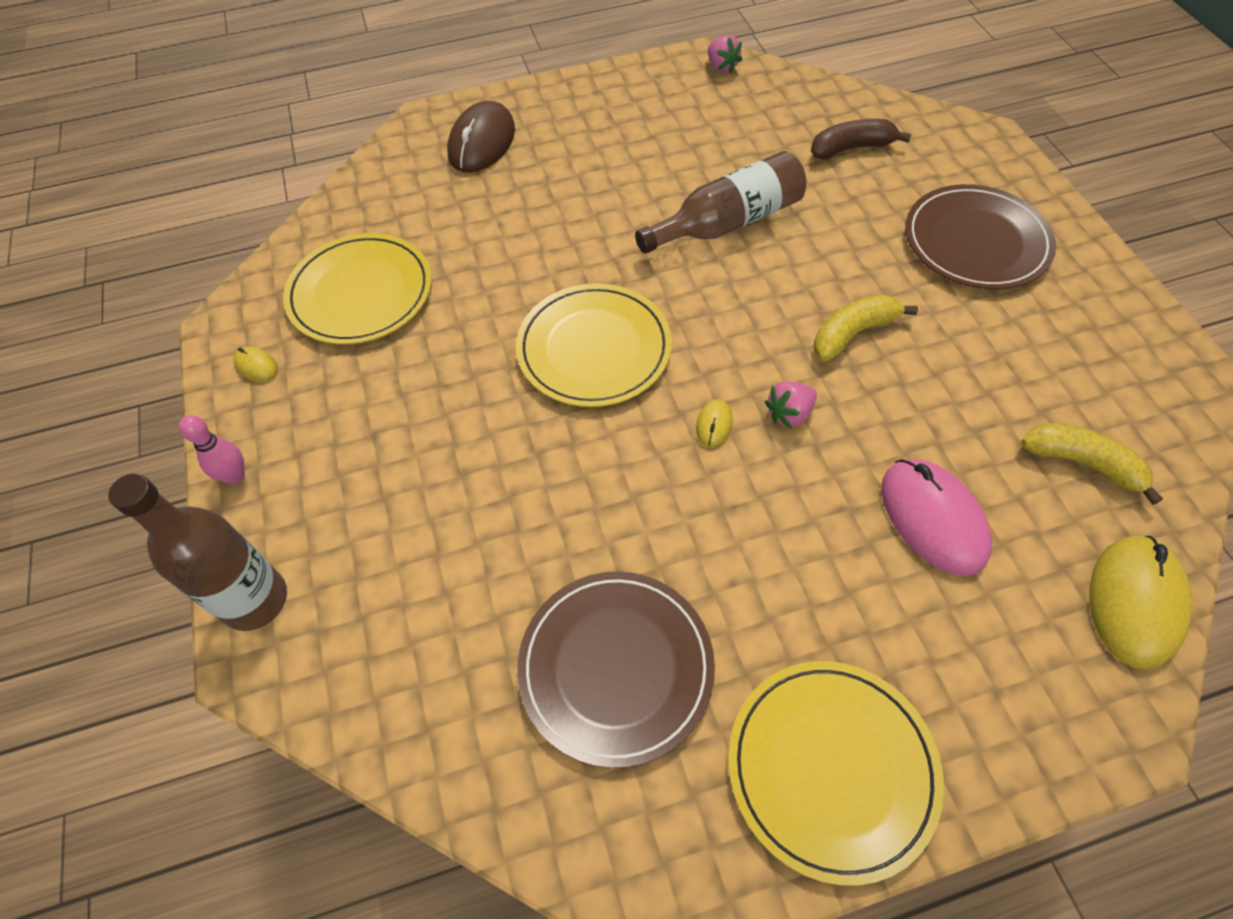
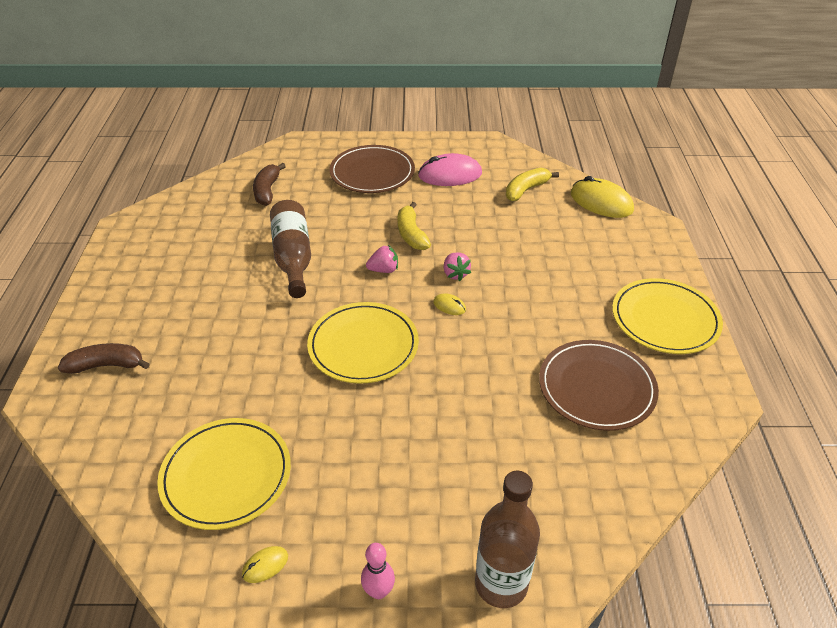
camera: 75 degrees left, 15 degrees down
(482, 142) = (107, 365): brown mouse -> brown banana
(721, 67) = (141, 220): pink strawberry -> pink strawberry (384, 270)
(933, 518) = (540, 244): pink mouse -> pink mouse (450, 174)

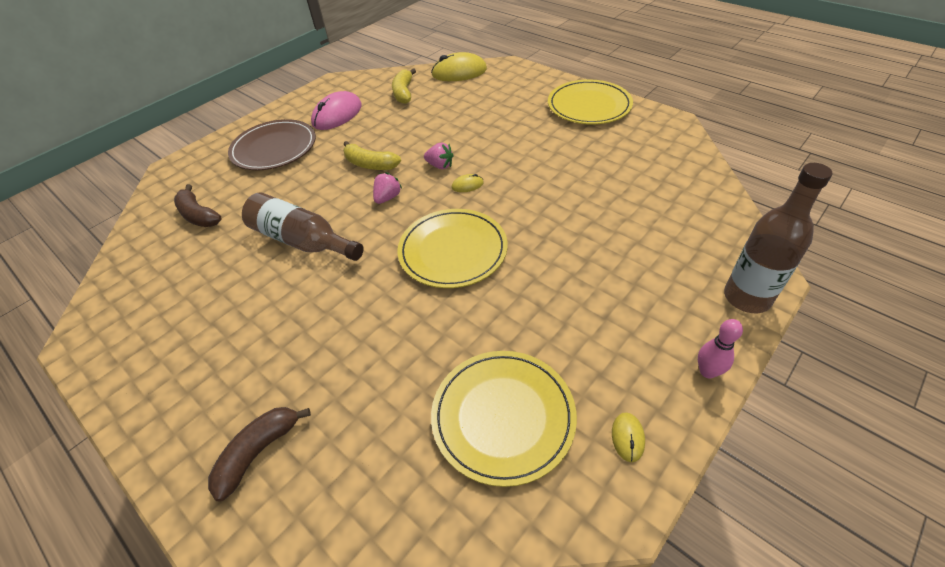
camera: 45 degrees left, 5 degrees up
(596, 387) = (616, 162): brown plate -> none

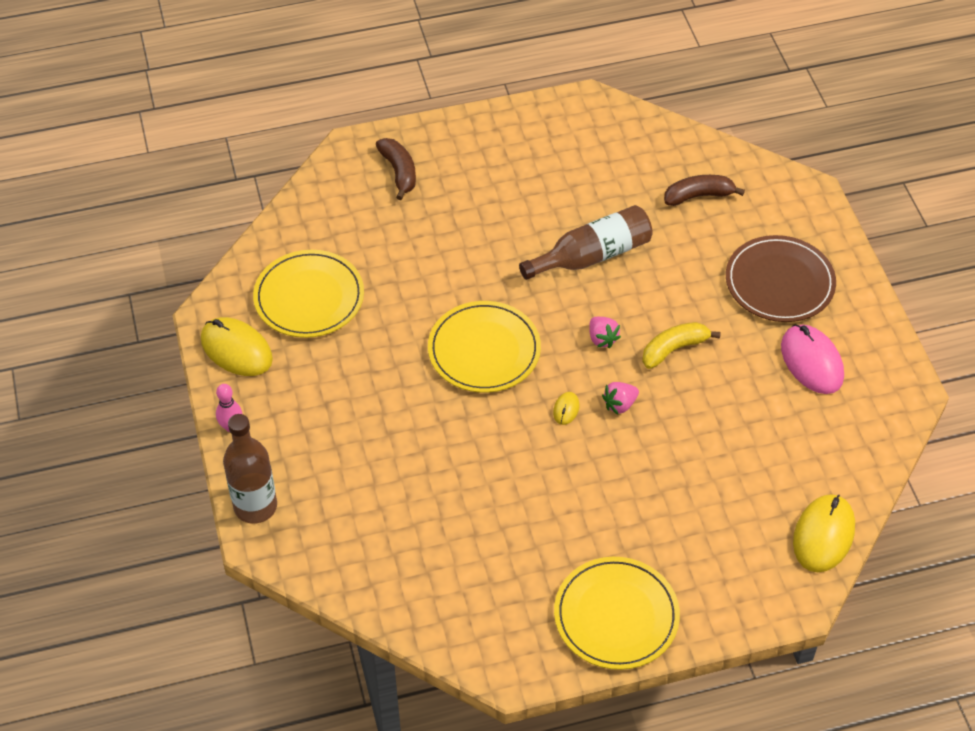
camera: 120 degrees right, 5 degrees up
(404, 93) = (814, 448): yellow banana -> none
(627, 437) = (236, 349): yellow mouse -> yellow mouse, size x2.20

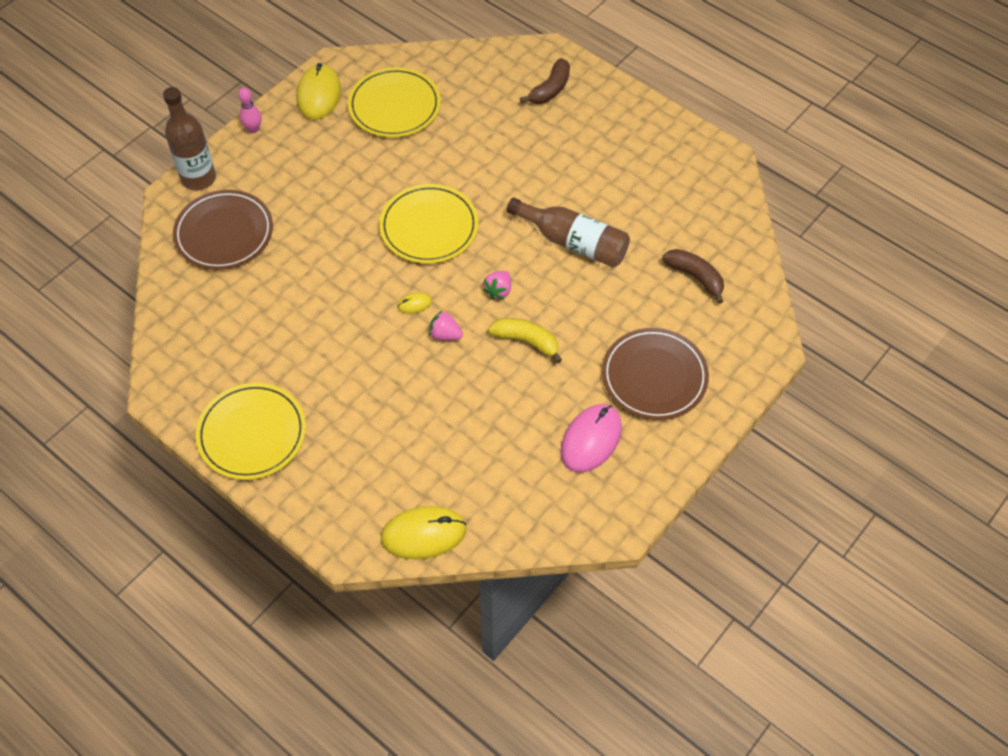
camera: 55 degrees right, 5 degrees up
(348, 519) = (224, 233): none -> brown plate

